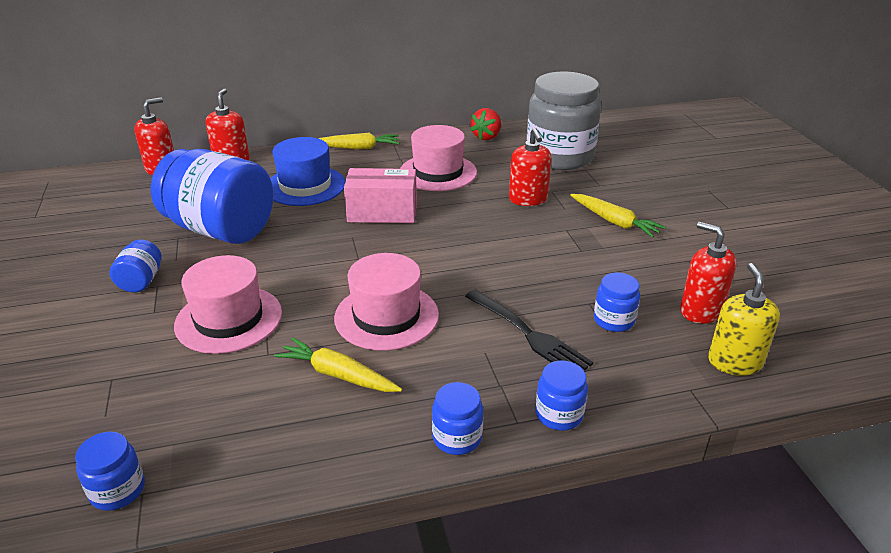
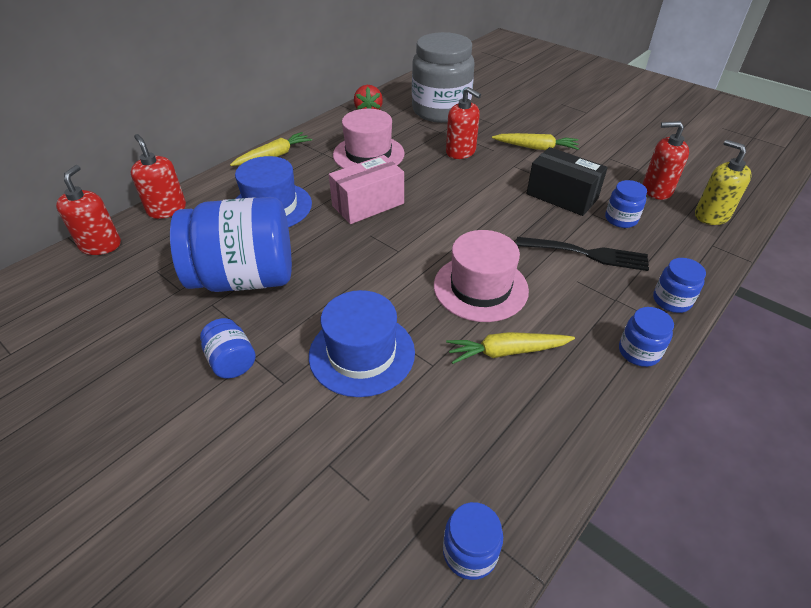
camera: 35 degrees left, 10 degrees up
(229, 319) = (362, 353): pink hat -> blue hat
(577, 275) = (562, 196): none -> black box

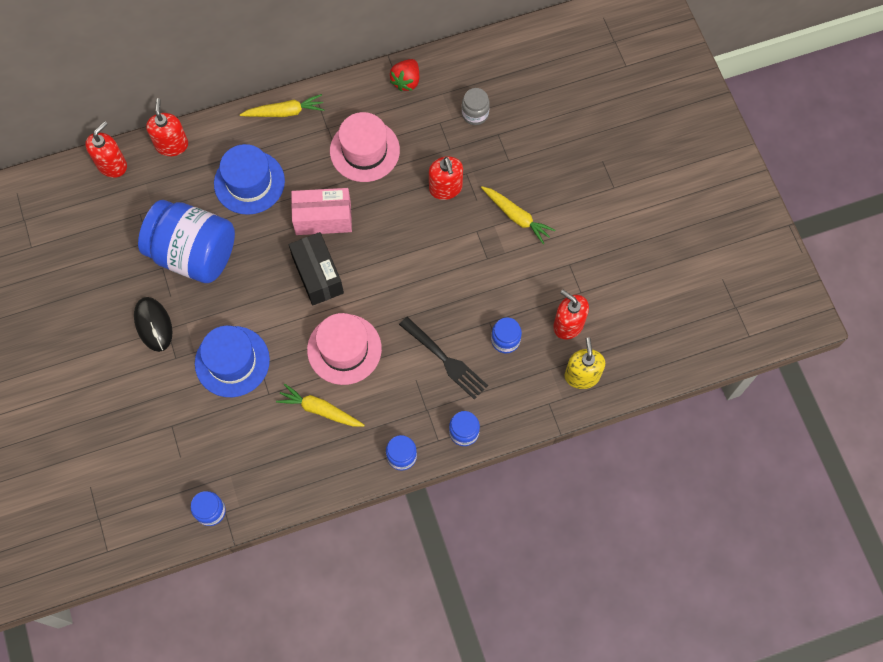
camera: 30 degrees right, 25 degrees up
(231, 361) = (153, 325): blue jar -> black mouse
(441, 110) = (475, 114): grey jar -> grey jar, size x0.43
(562, 196) = (482, 290): black box -> black box (318, 275)

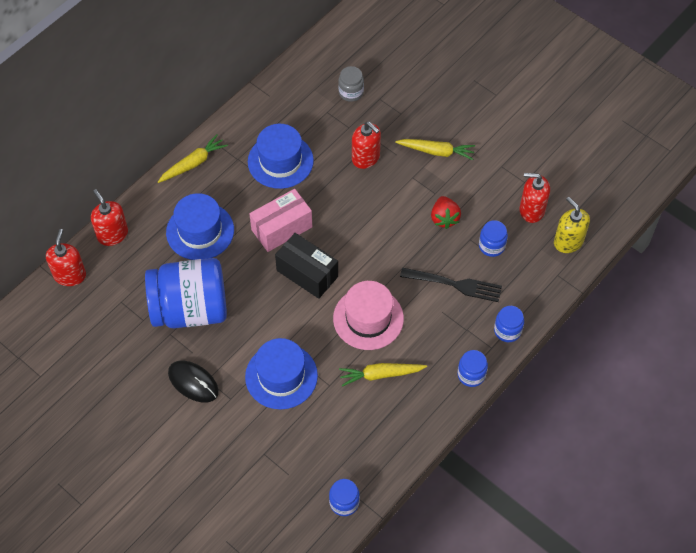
camera: 30 degrees left, 10 degrees down
(364, 150) = (280, 161): pink hat -> blue hat
(406, 81) = (278, 94): red strawberry -> red strawberry (444, 218)

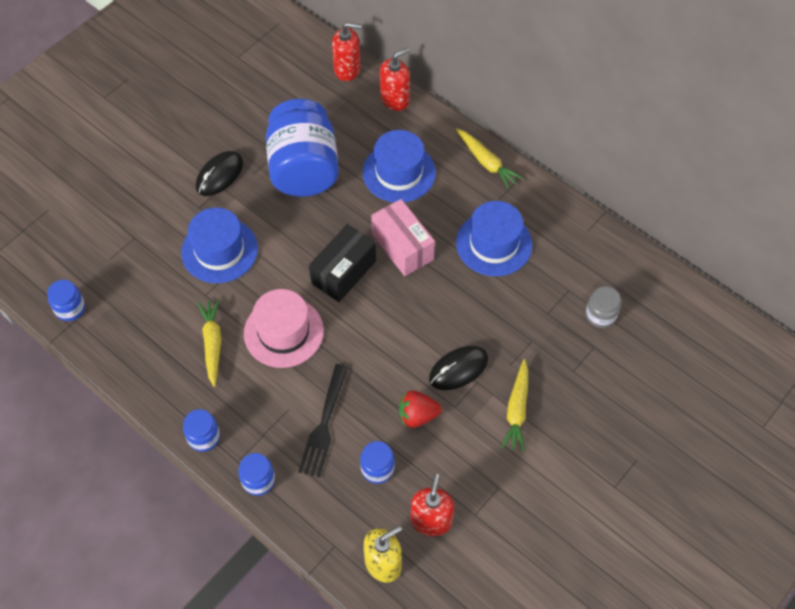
camera: 90 degrees right, 0 degrees up
(366, 158) = (503, 331): red soap dispenser -> none
(401, 189) = (458, 369): none -> black mouse

